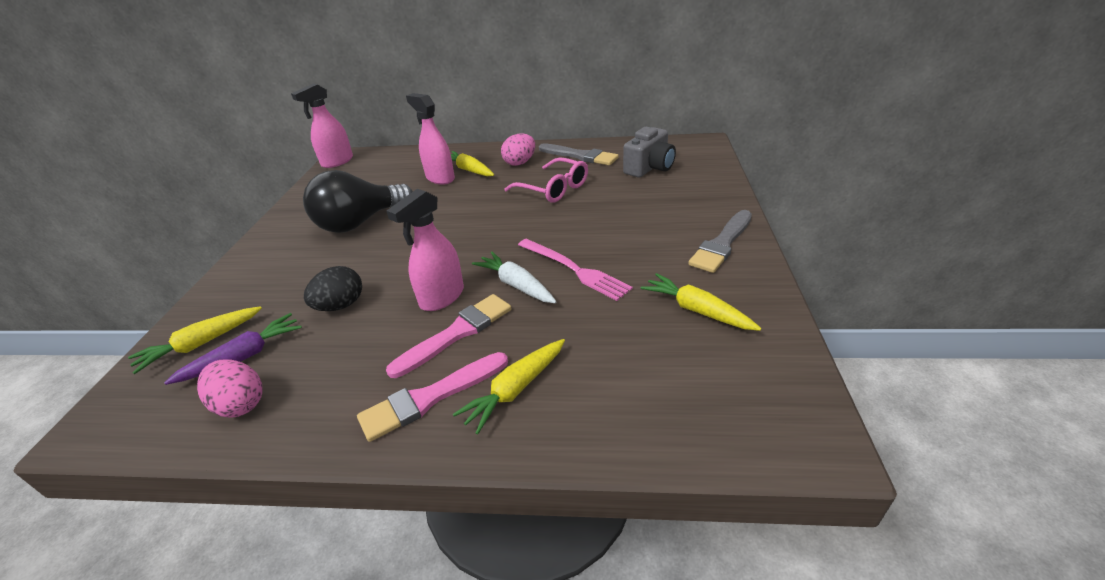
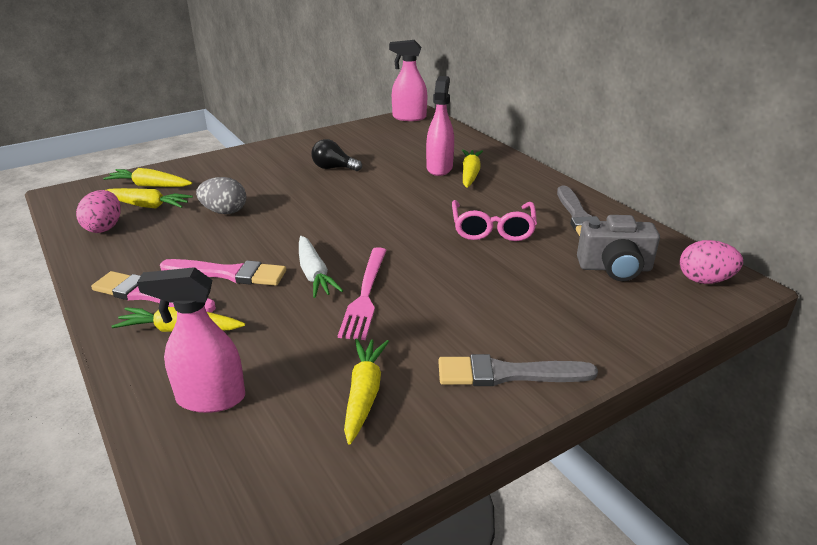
camera: 50 degrees right, 5 degrees down
(243, 357) = (147, 205): purple carrot -> yellow carrot
(340, 305) = (224, 212): black egg -> grey egg
(360, 222) = (333, 168): black light bulb -> black light bulb, size x0.52
(441, 297) = (268, 247): pink spray bottle -> pink spray bottle (210, 398)
(516, 285) = (314, 274): white carrot -> white carrot turned 150 degrees clockwise
(520, 163) = (518, 192): pink egg -> pink egg (704, 280)

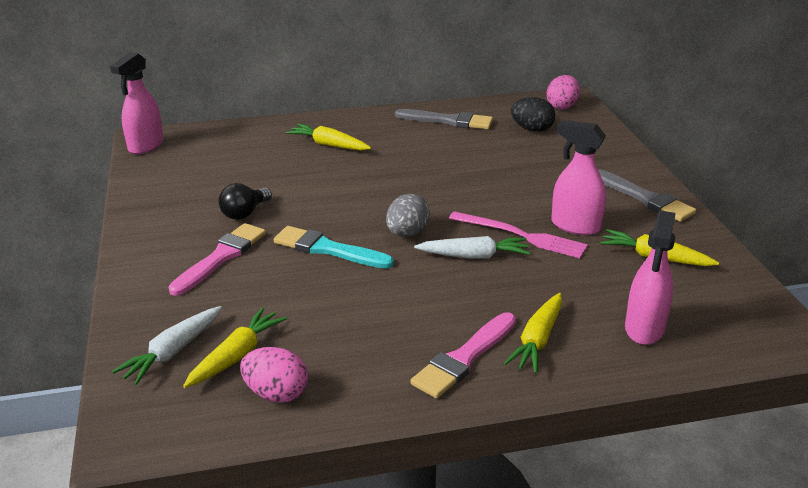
camera: 70 degrees left, 0 degrees up
(150, 186) = (173, 352): yellow carrot -> white carrot
(224, 212) = (301, 297): grey egg -> grey egg (407, 233)
(228, 274) = (447, 304): pink brush -> pink brush (221, 257)
(296, 208) = (328, 249): none -> turquoise brush
(439, 168) = (301, 156): pink spray bottle -> pink spray bottle (575, 226)
(492, 229) = (443, 159): pink glasses -> none
(507, 374) = (645, 198): grey brush -> grey brush turned 60 degrees counterclockwise
(614, 268) = (532, 129): grey camera -> black egg

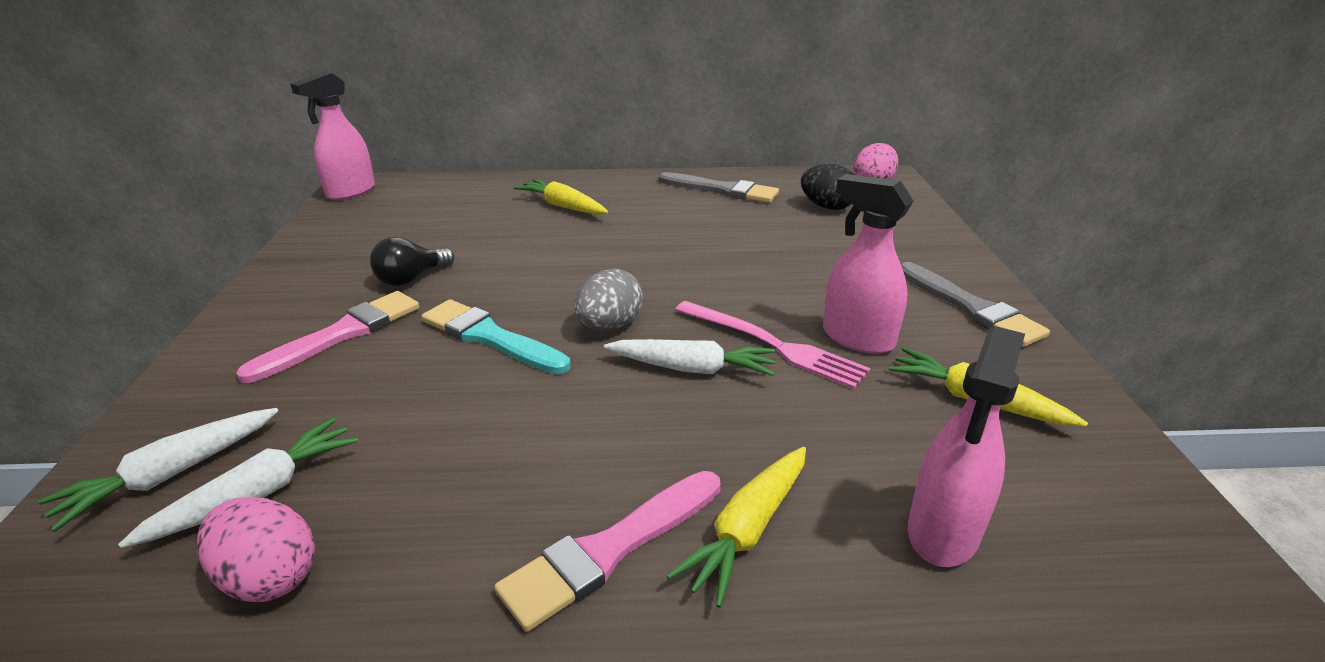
camera: 10 degrees right, 0 degrees up
(236, 356) = (256, 494): yellow carrot -> white carrot

